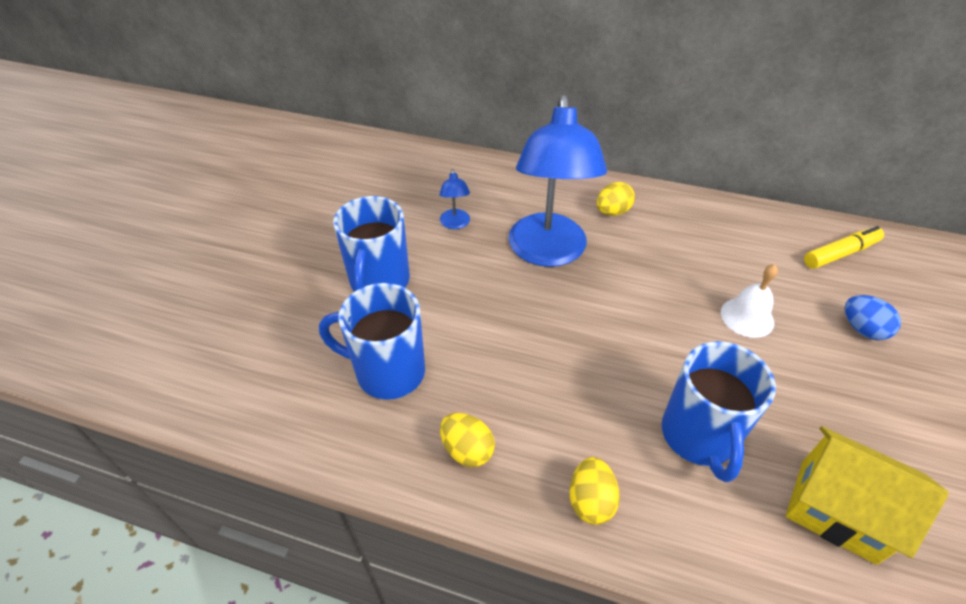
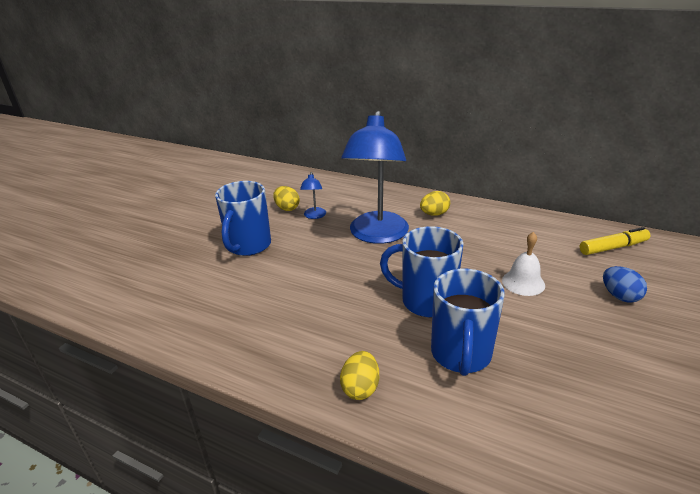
camera: 10 degrees right, 15 degrees down
(388, 372) = (235, 297): blue mug -> blue mug (426, 301)
(467, 450) = (276, 348): yellow egg -> yellow egg (287, 208)
(837, 510) = (566, 414): yellow house -> none

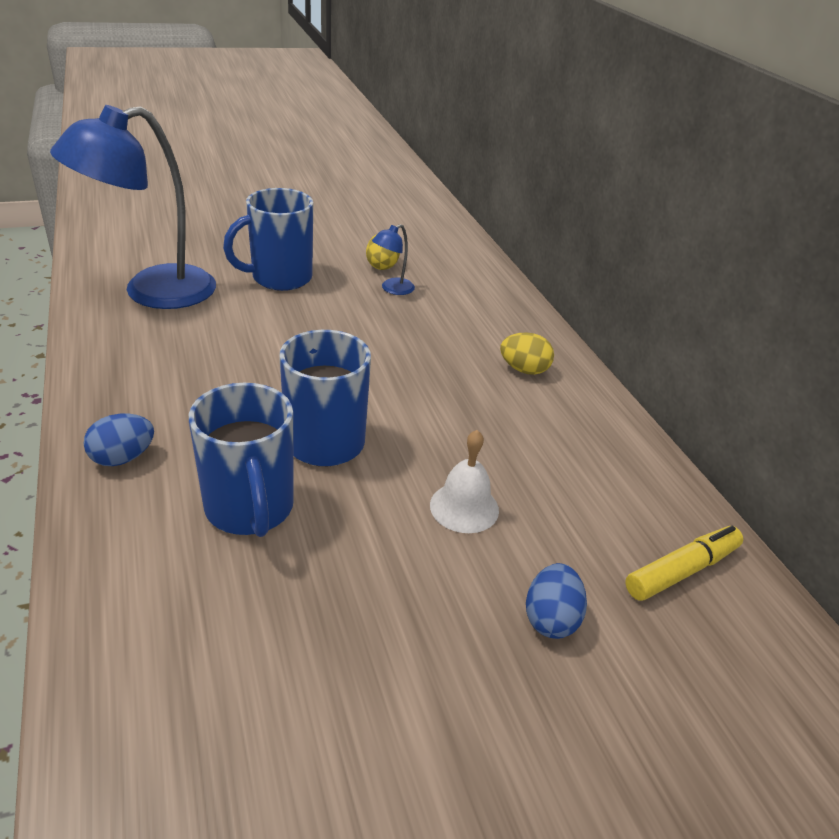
camera: 40 degrees right, 5 degrees up
(360, 388) = (123, 458): yellow egg -> blue egg
(377, 235) = (413, 348): blue lamp -> blue lamp (152, 292)
(461, 355) = (250, 509): blue mug -> blue mug turned 75 degrees counterclockwise
(613, 247) = (682, 570): yellow marker -> yellow marker turned 60 degrees counterclockwise

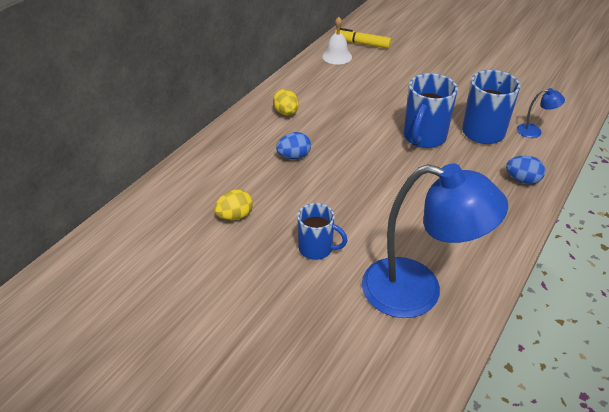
camera: 125 degrees left, 5 degrees up
(279, 278) = (317, 249): blue mug -> blue mug, size x0.64
(392, 289) = (262, 193): blue lamp -> blue lamp (534, 131)
(464, 507) = (402, 89): white bell -> white bell (337, 56)
(551, 618) = (420, 58): blue egg -> blue egg (294, 156)

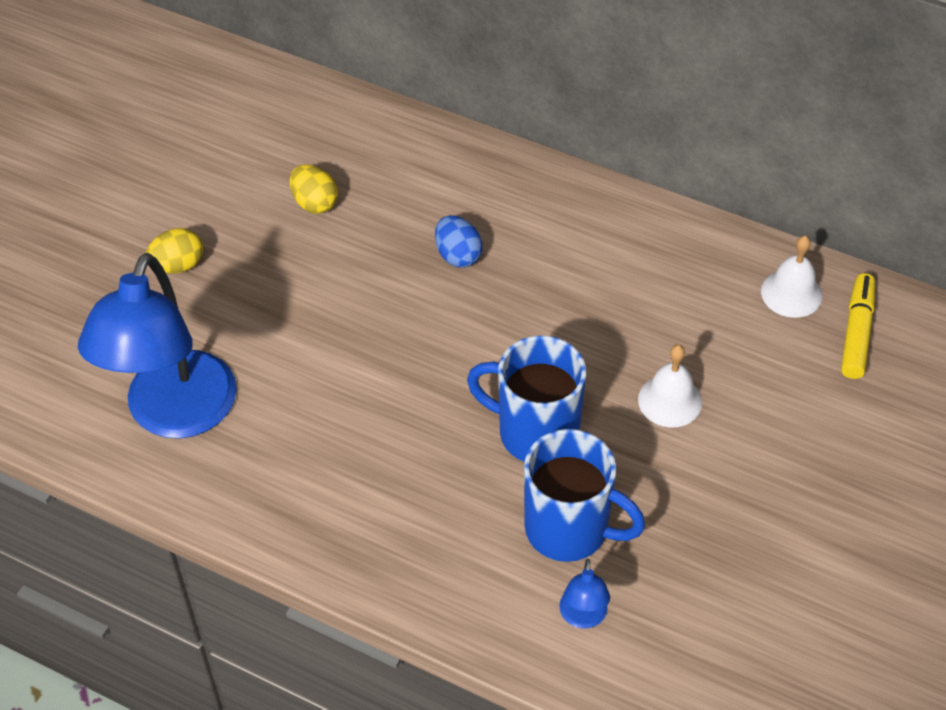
camera: 85 degrees right, 10 degrees up
(286, 113) = (578, 234): yellow egg -> yellow egg (178, 265)
(317, 249) = (253, 299): blue mug -> none
(402, 95) = (670, 400): none -> white bell
(522, 180) = (429, 575): blue egg -> none

